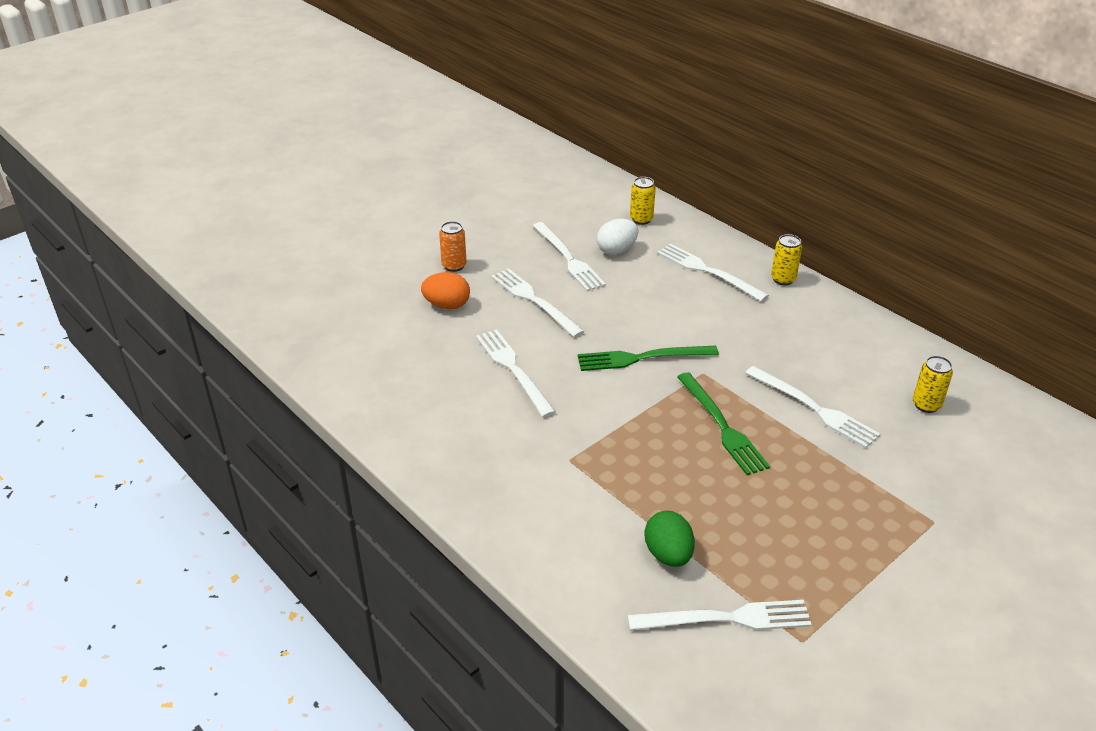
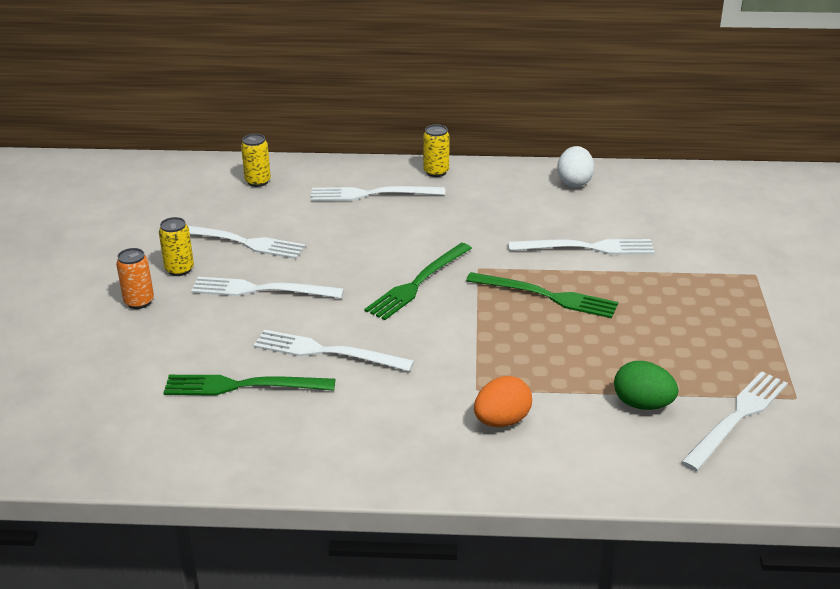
camera: 45 degrees left, 5 degrees down
(434, 359) = (243, 386): none -> green fork
(447, 305) = (184, 337): orange egg -> orange egg (502, 421)
(616, 250) = (273, 215): white egg -> white egg (574, 182)
(926, 405) = (648, 205): yellow can -> yellow can (179, 269)

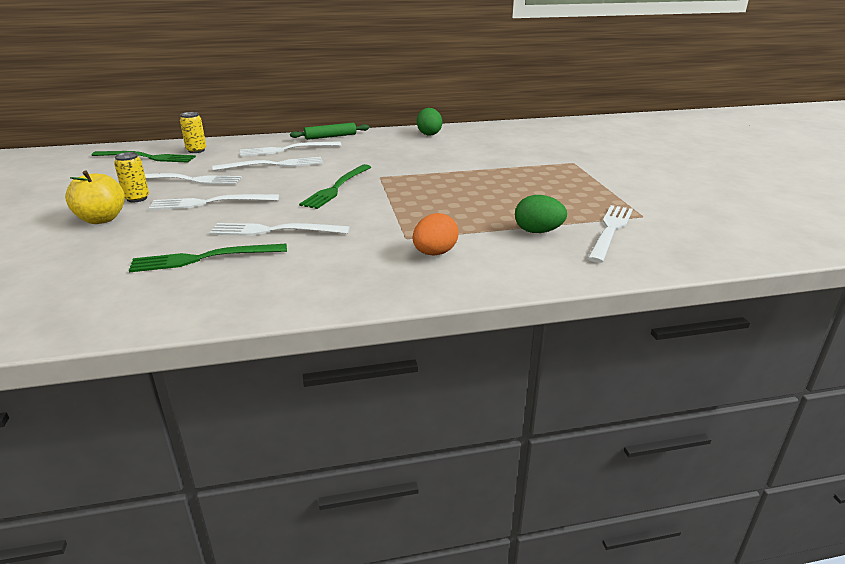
camera: 15 degrees left, 5 degrees down
(139, 302) = (101, 219): orange can -> yellow apple
(436, 172) = (330, 136): yellow can -> green rolling pin
(546, 296) = (436, 185): green fork -> green fork (147, 157)
(574, 182) = (429, 134): white egg -> green egg
(586, 248) = (453, 161): white fork -> white fork (273, 165)

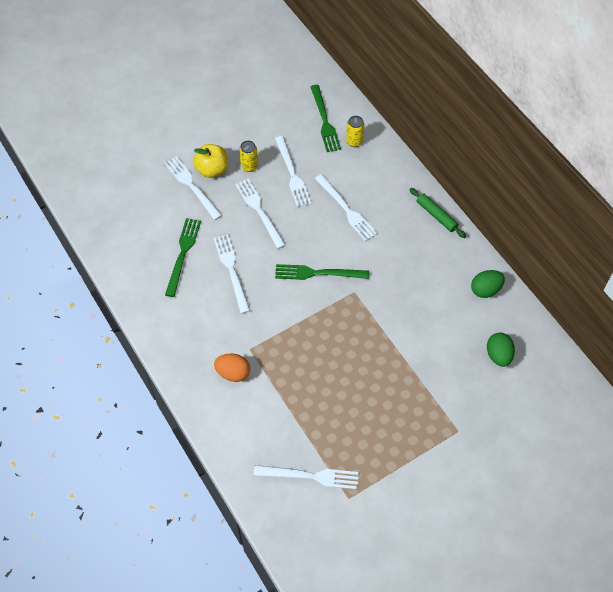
camera: 70 degrees right, 30 degrees up
(204, 258) = (183, 254): green fork -> green fork turned 45 degrees clockwise
(287, 149) = (386, 200): white fork -> white fork (192, 186)
(538, 231) = (290, 428): green egg -> green egg (498, 355)

